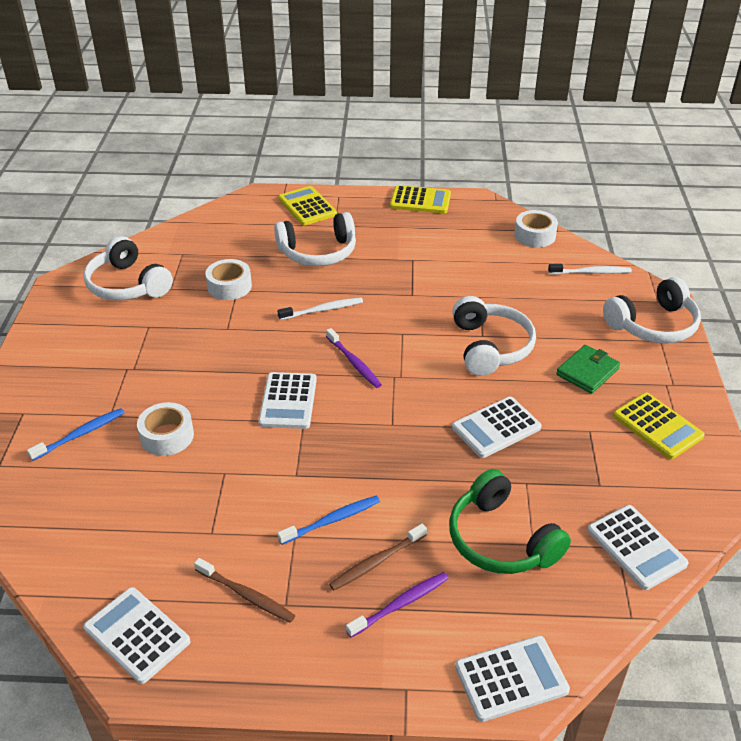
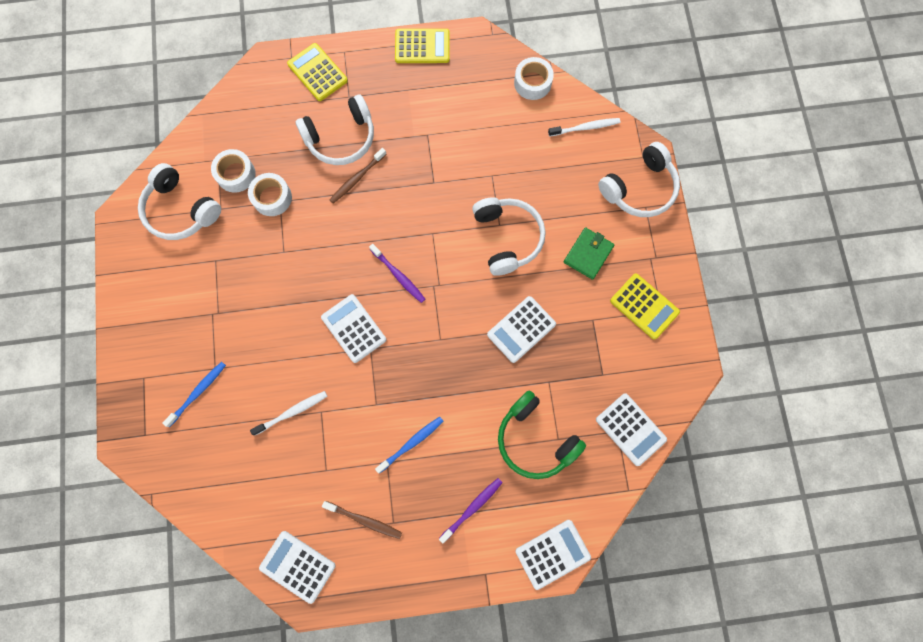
camera: 10 degrees left, 35 degrees up
(167, 436) = (267, 382): white tape -> white tape (236, 174)
(288, 401) = (353, 328): white calculator -> white calculator turned 150 degrees clockwise
(323, 310) = (360, 215): white toothbrush -> white toothbrush (292, 412)
(376, 562) = (450, 475): brown toothbrush -> brown toothbrush (357, 179)

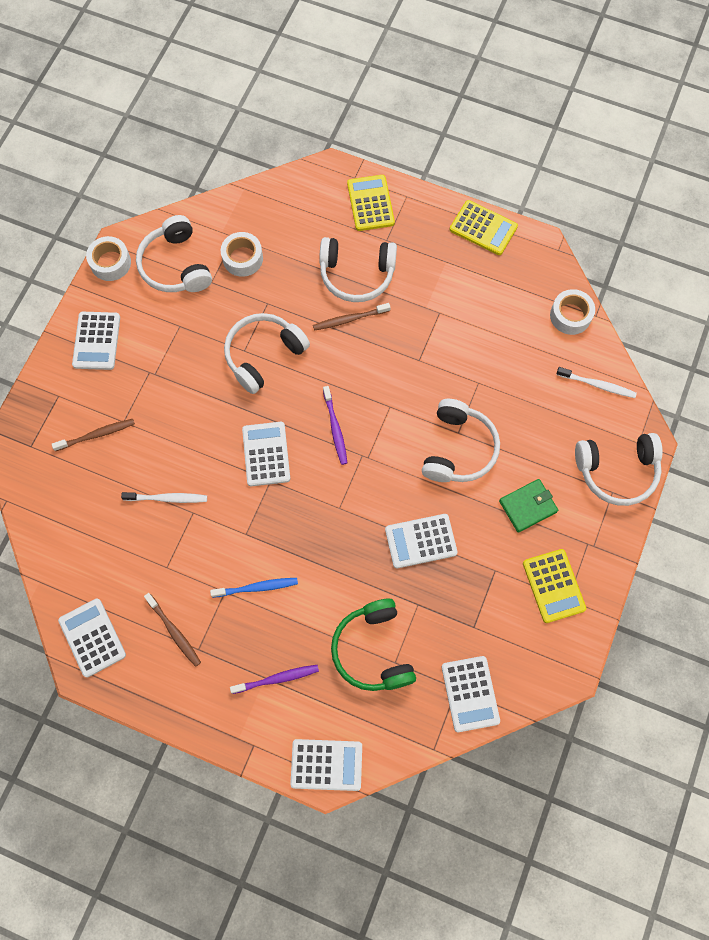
camera: 30 degrees right, 5 degrees down
(149, 312) = (96, 341): none -> white calculator
(198, 392) = (97, 435): blue toothbrush -> brown toothbrush
(272, 198) = (262, 296): white tape -> white tape (110, 263)
(302, 247) = (263, 355): none -> white headphones

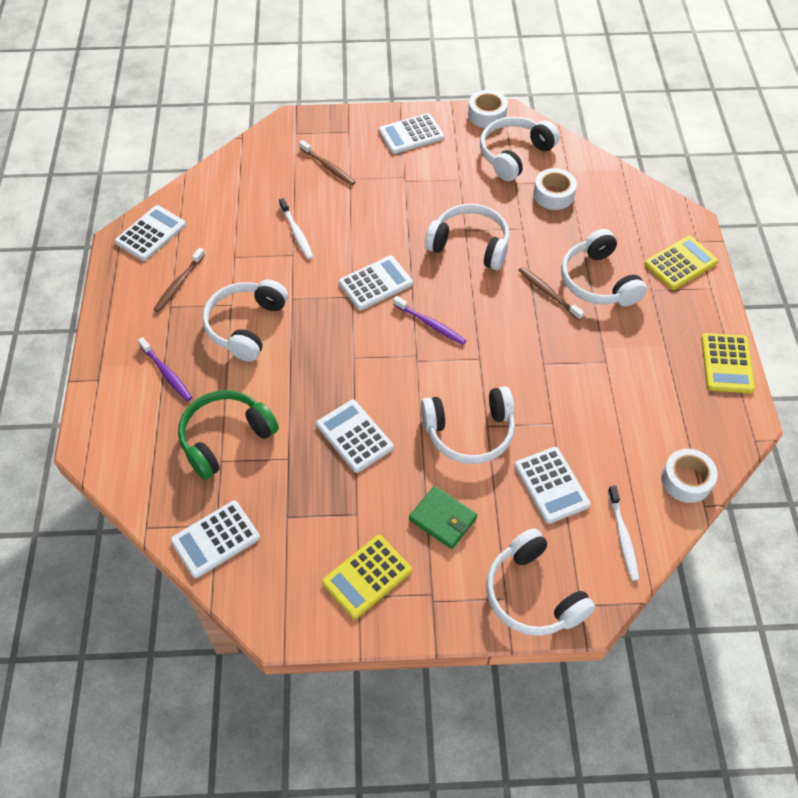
camera: 65 degrees right, 15 degrees down
(257, 587) = (245, 326): blue toothbrush -> white headphones
(326, 764) = (99, 442): white calculator -> white calculator (551, 485)
(335, 428) = (430, 324): purple toothbrush -> purple toothbrush turned 105 degrees counterclockwise

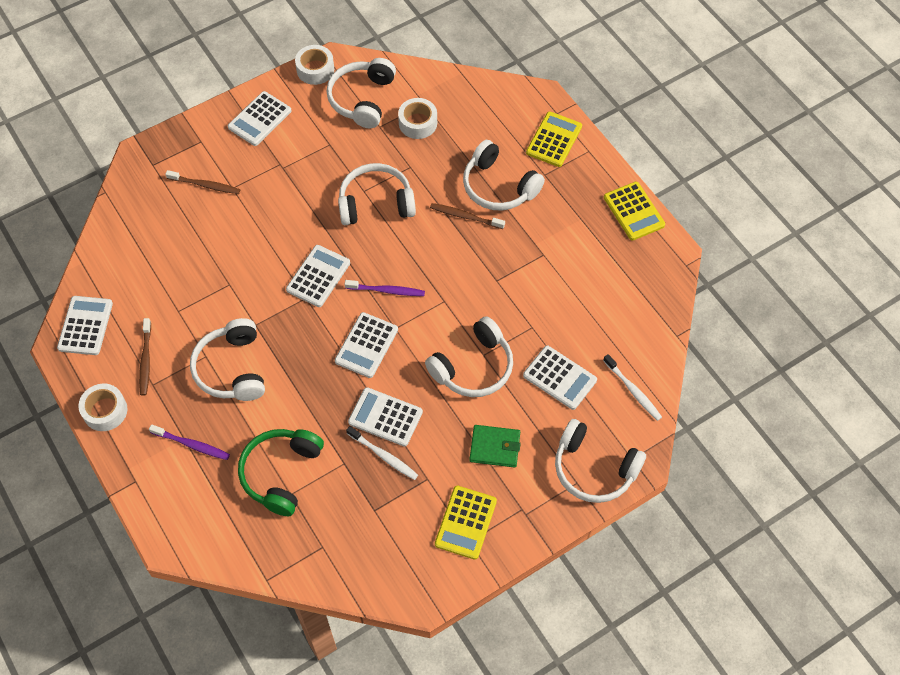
camera: 30 degrees left, 5 degrees up
(215, 539) = (329, 558): white calculator -> white calculator (366, 345)
(296, 233) = (219, 262): white toothbrush -> white toothbrush (384, 456)
(686, 480) = (654, 322): white tape -> white tape (105, 411)

